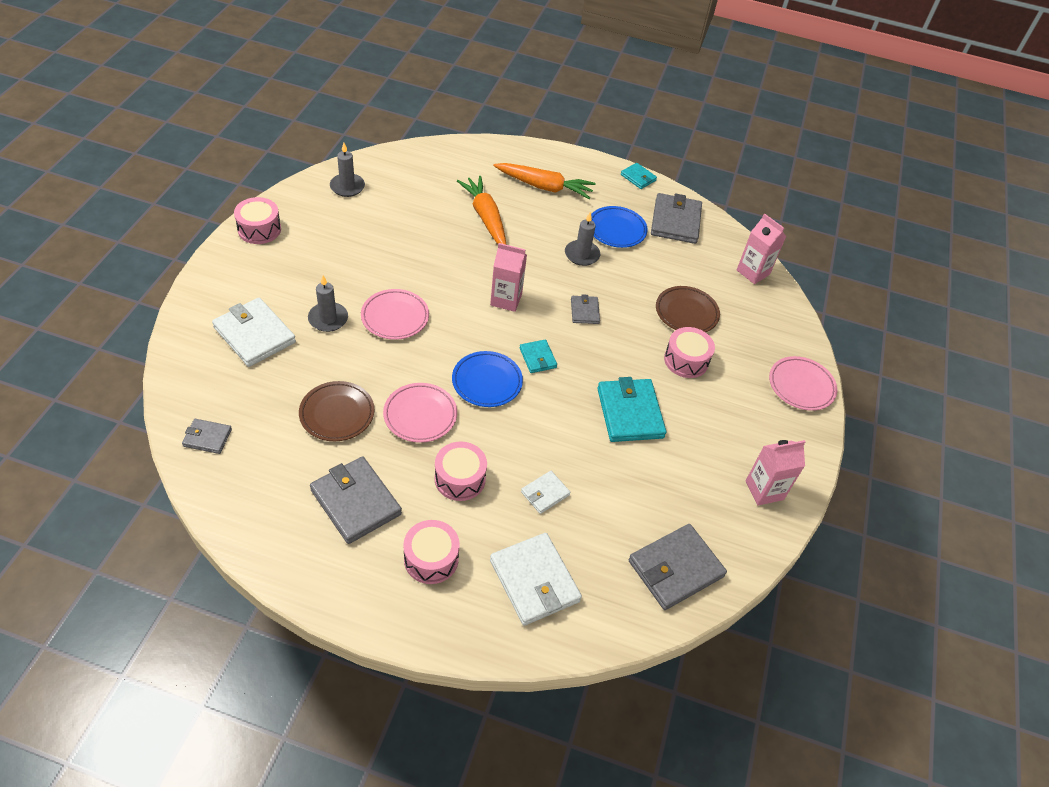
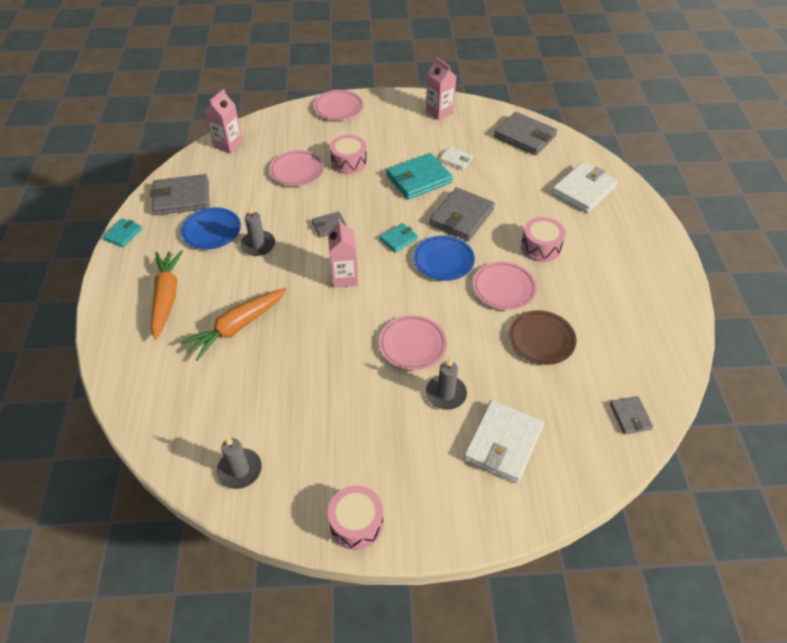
camera: 105 degrees left, 0 degrees up
(355, 502) = (605, 295): grey wallet -> grey wallet (462, 217)
(431, 559) = (611, 240): pink drum -> none
(545, 493) = (518, 202): white wallet -> white wallet (456, 160)
(686, 313) = (297, 171): brown plate -> pink plate

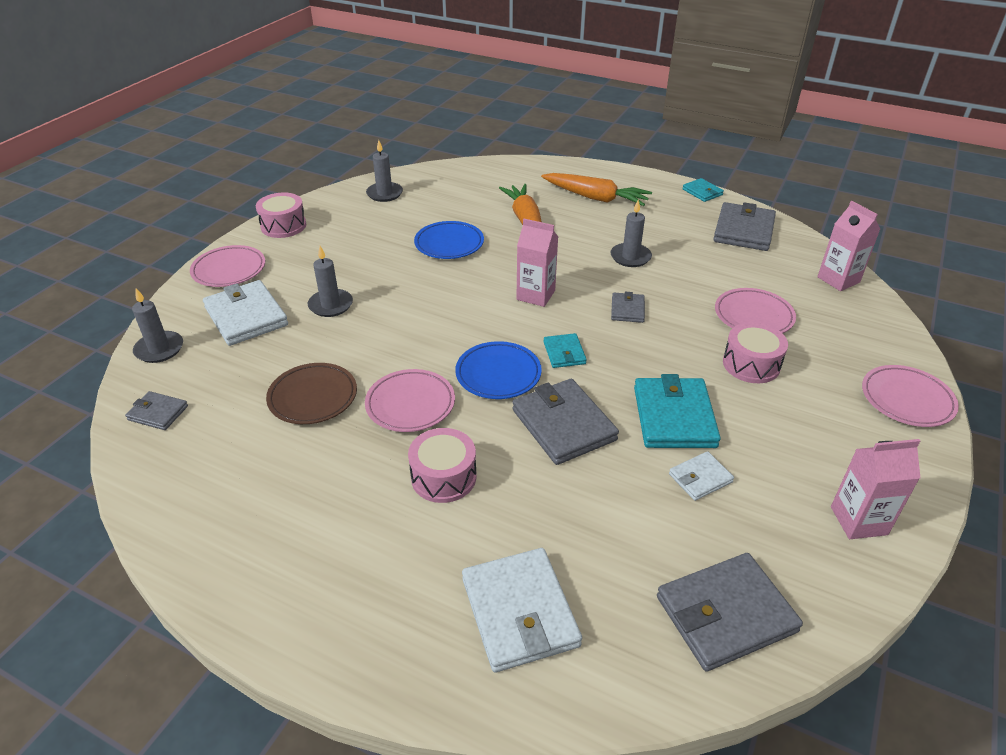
camera: 120 degrees right, 10 degrees down
(211, 231) = (673, 236): blue plate -> blue plate (449, 244)
(412, 345) = (405, 306): pink plate -> pink plate (229, 270)
(584, 474) = (159, 349): none -> grey candle

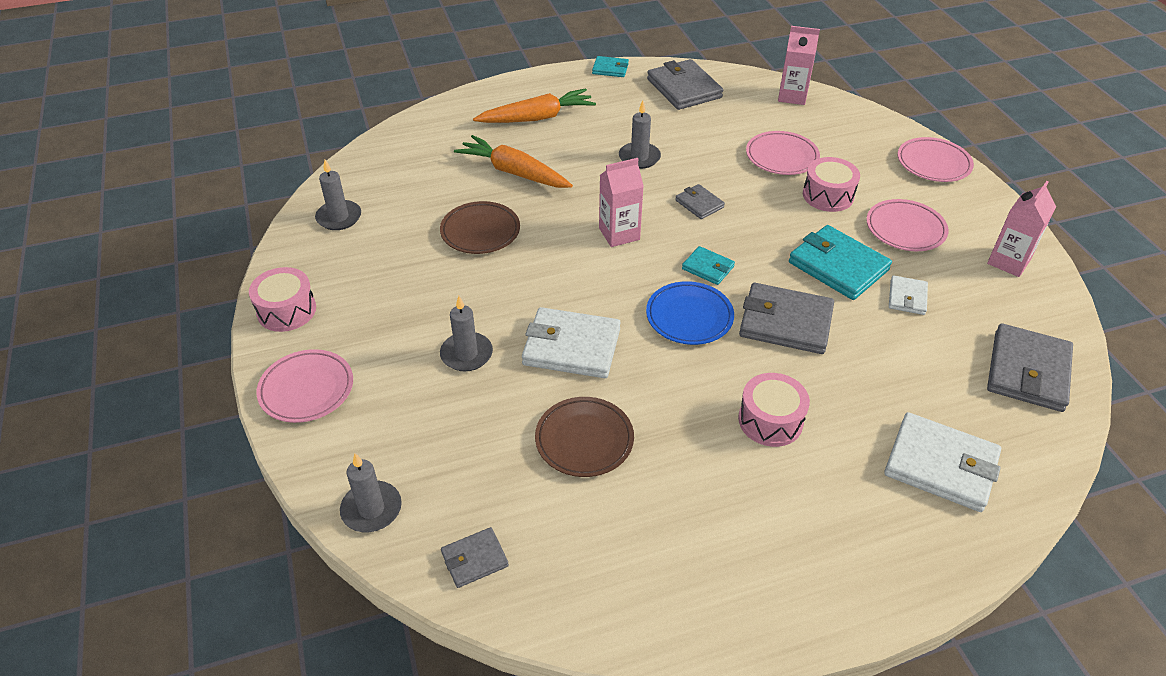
camera: 45 degrees left, 5 degrees up
(246, 316) = (404, 419): white wallet -> white wallet (571, 347)
(410, 404) = (665, 387): pink plate -> pink plate (905, 229)
(449, 244) = (480, 231): blue plate -> brown plate

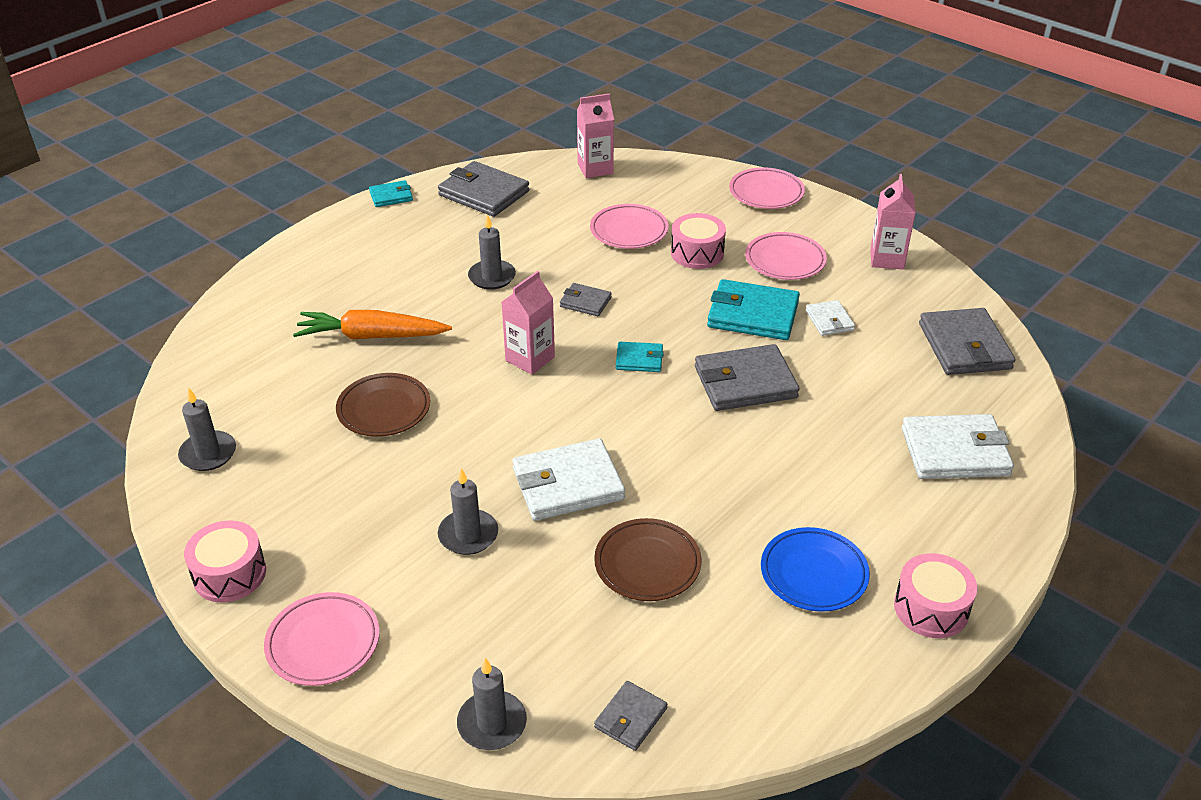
camera: 30 degrees left, 5 degrees down
(537, 118) = (351, 271): orange carrot -> none
(689, 317) = (656, 411): blue plate -> blue plate (813, 573)
(770, 420) = (796, 474): pink drum -> pink drum (931, 608)

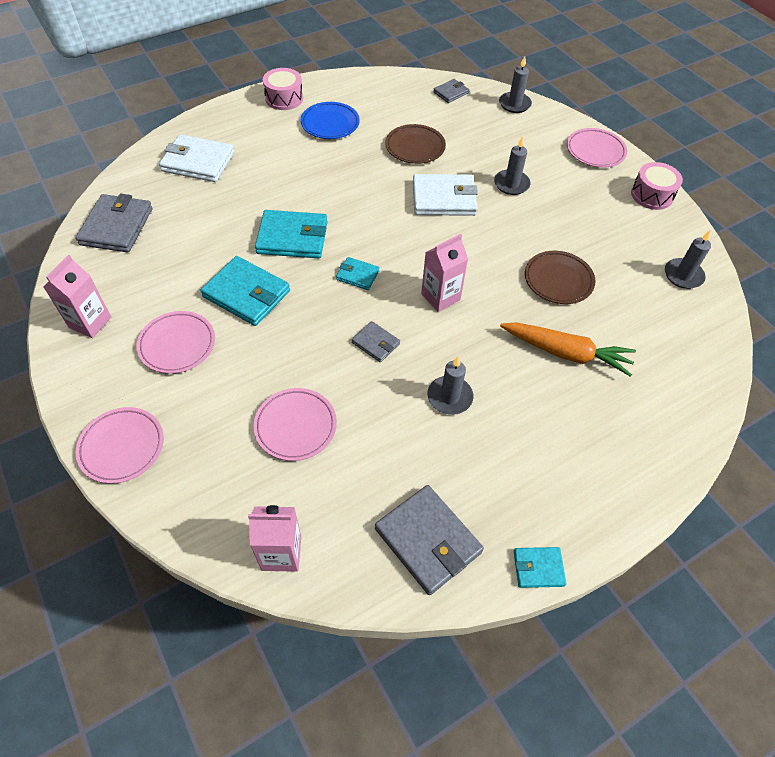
camera: 165 degrees left, 15 degrees up
(697, 253) = (248, 376): pink drum -> none
(745, 382) = (292, 237): grey wallet -> turquoise wallet
(829, 320) = (192, 273): white wallet -> none

